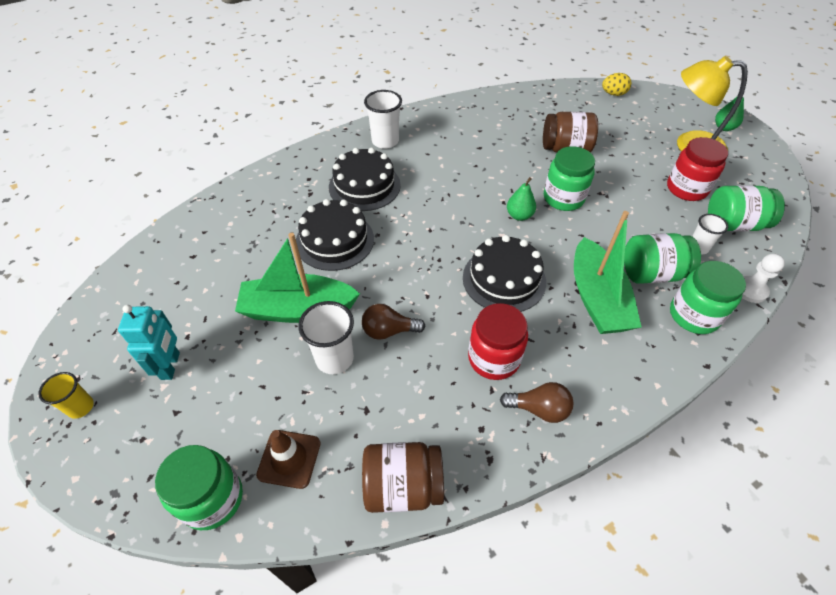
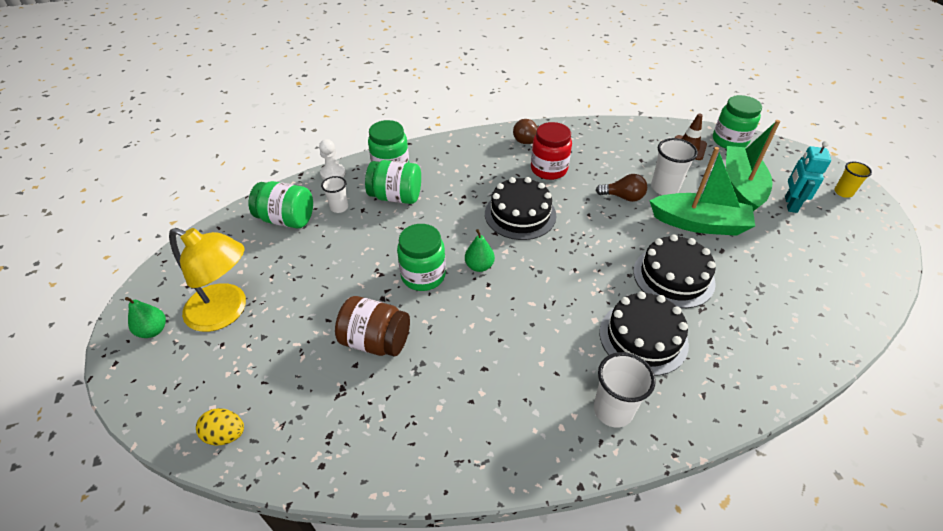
camera: 165 degrees left, 5 degrees down
(403, 486) = (620, 129): brown jar -> none
(597, 299) = (453, 188): green boat -> green boat (741, 187)
(686, 189) = (290, 260): red jar -> none

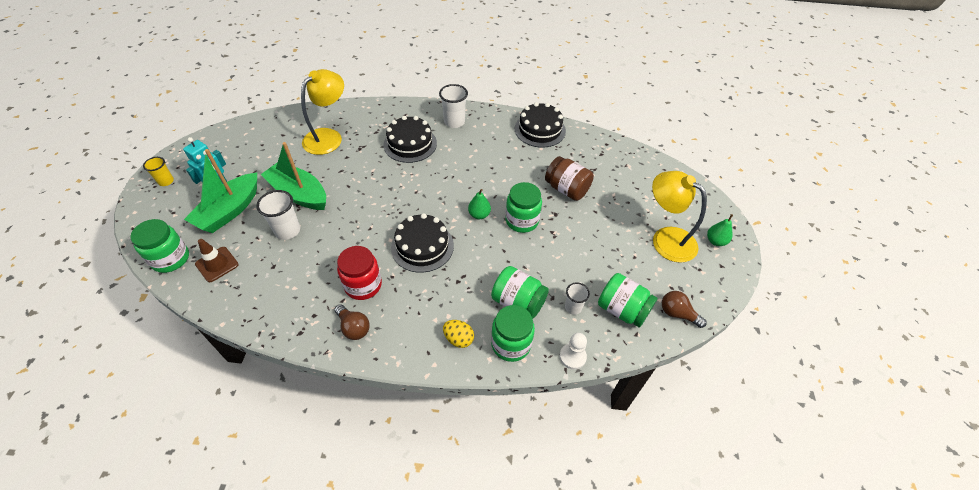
camera: 160 degrees left, 5 degrees up
(226, 435) = (656, 169): yellow egg -> yellow egg (458, 339)
(623, 197) = (328, 234): brown light bulb -> brown light bulb (677, 314)
(673, 277) = (358, 167): black cake -> black cake (540, 130)
(760, 307) = (328, 137): none -> yellow lamp

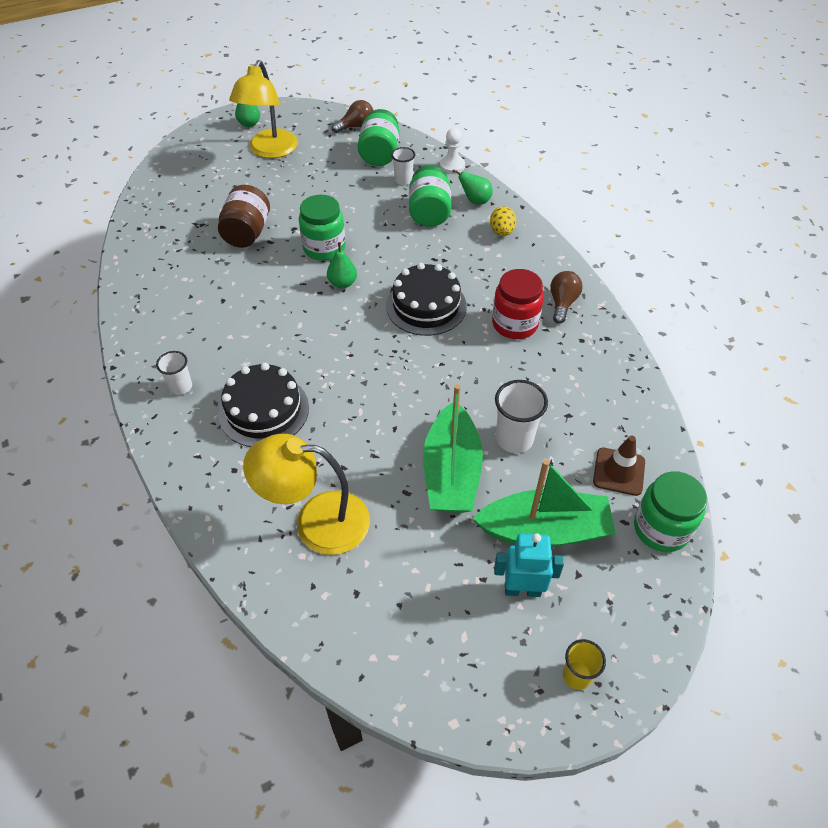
camera: 120 degrees left, 0 degrees up
(454, 122) = (181, 387): white cup -> white cup, size x0.63
(511, 344) = (475, 201): green jar -> green pear
(540, 130) = (144, 293): black cake -> none
(677, 314) = (356, 126): brown light bulb -> brown light bulb turned 120 degrees counterclockwise

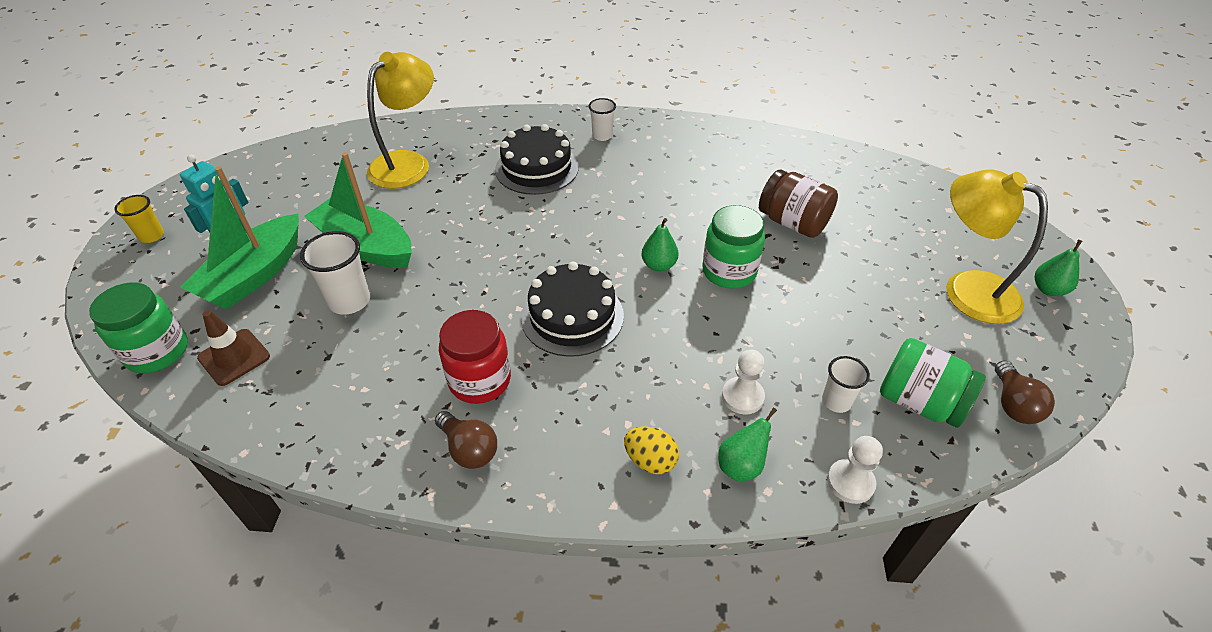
camera: 120 degrees right, 5 degrees down
(429, 213) = (742, 397): green jar -> white pawn

